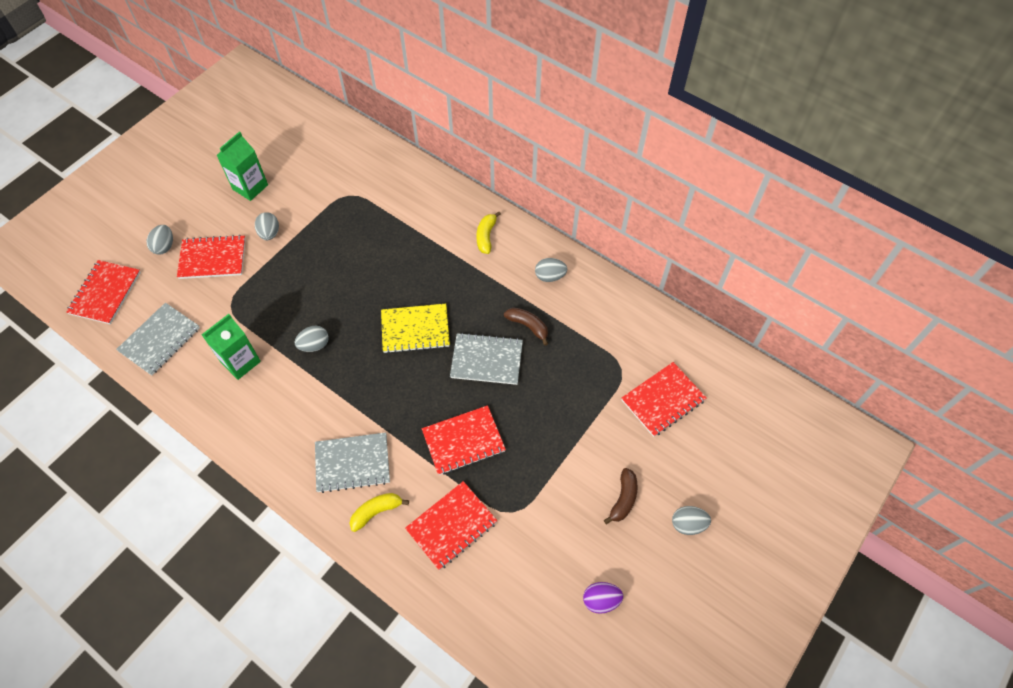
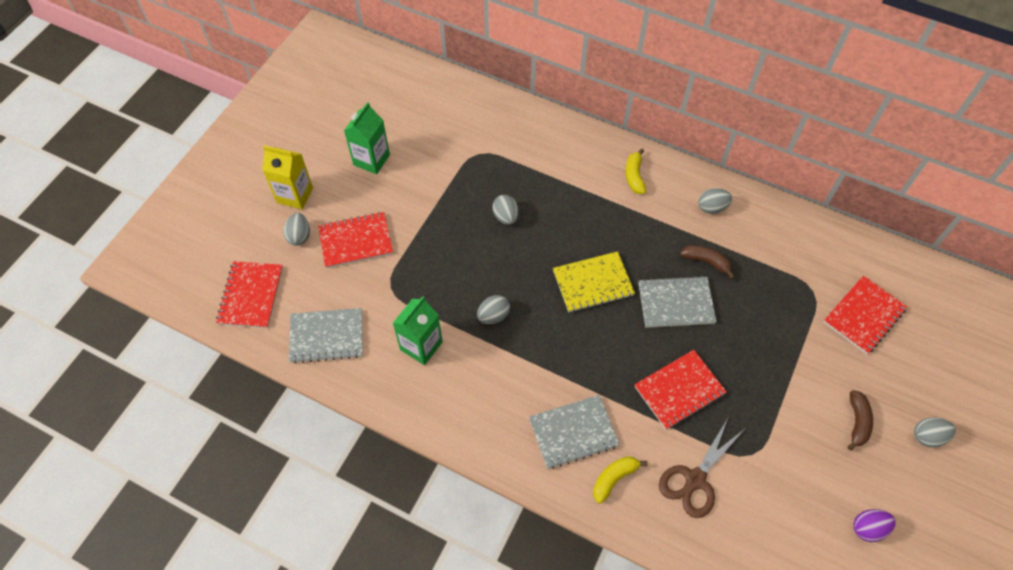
camera: 10 degrees left, 0 degrees up
(160, 340) = (326, 336): grey notebook -> grey notebook turned 60 degrees clockwise
(172, 209) = (295, 195): none -> yellow carton
(269, 233) = (408, 206): grey egg -> grey egg (505, 216)
(451, 526) = (695, 479): red notebook -> brown scissors

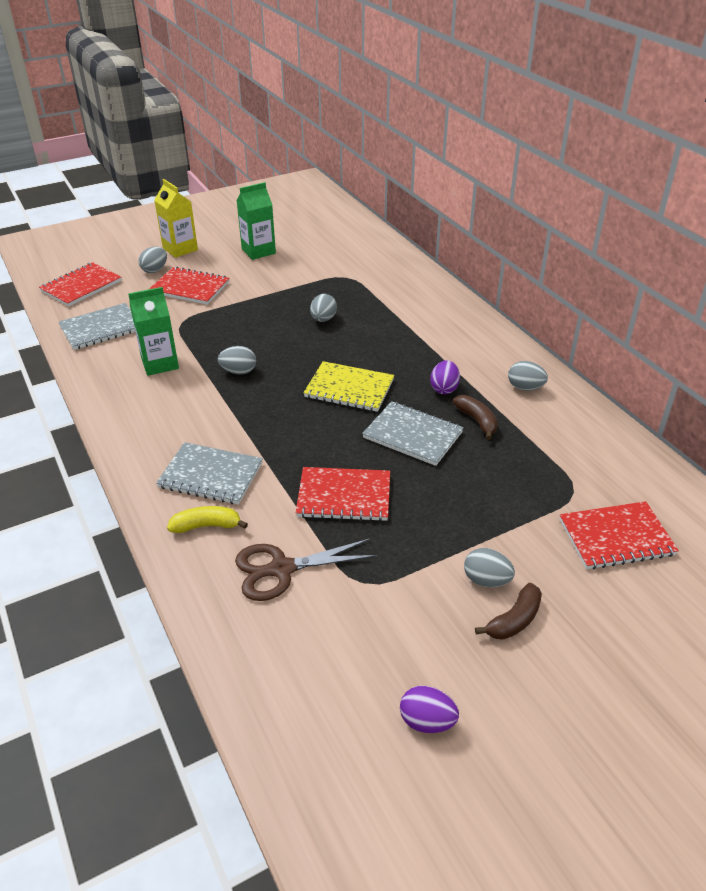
camera: 35 degrees right, 20 degrees down
(326, 336) = (101, 328): grey notebook -> grey notebook turned 60 degrees counterclockwise
(634, 176) = (469, 339): yellow banana -> none
(659, 242) = (444, 388): none -> purple egg
(928, 436) = (594, 681): grey egg -> grey egg (486, 580)

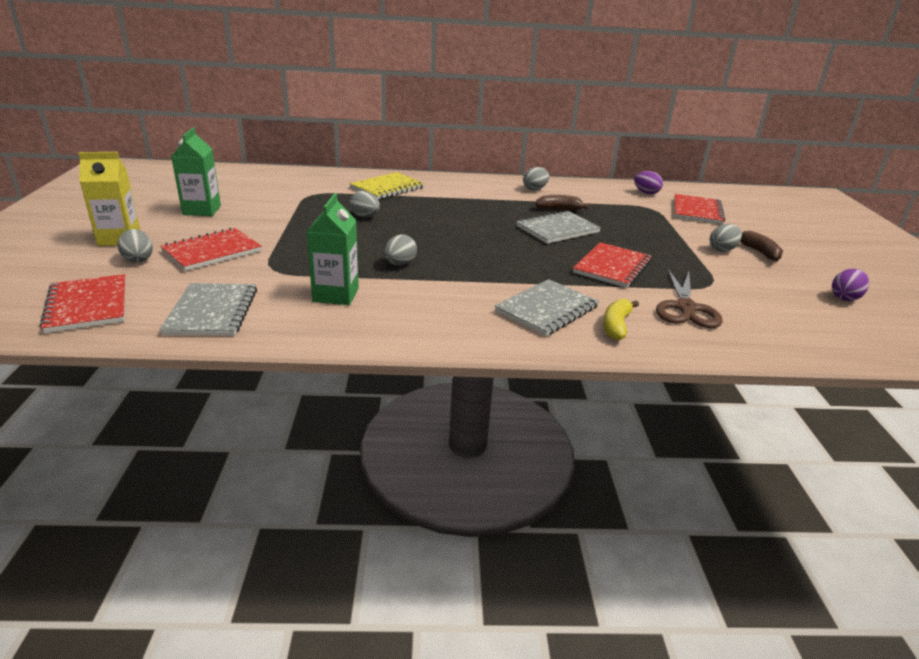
camera: 65 degrees left, 10 degrees down
(349, 388) = (477, 232): yellow notebook -> yellow notebook (387, 188)
(444, 388) = (511, 207): purple egg -> purple egg (646, 193)

